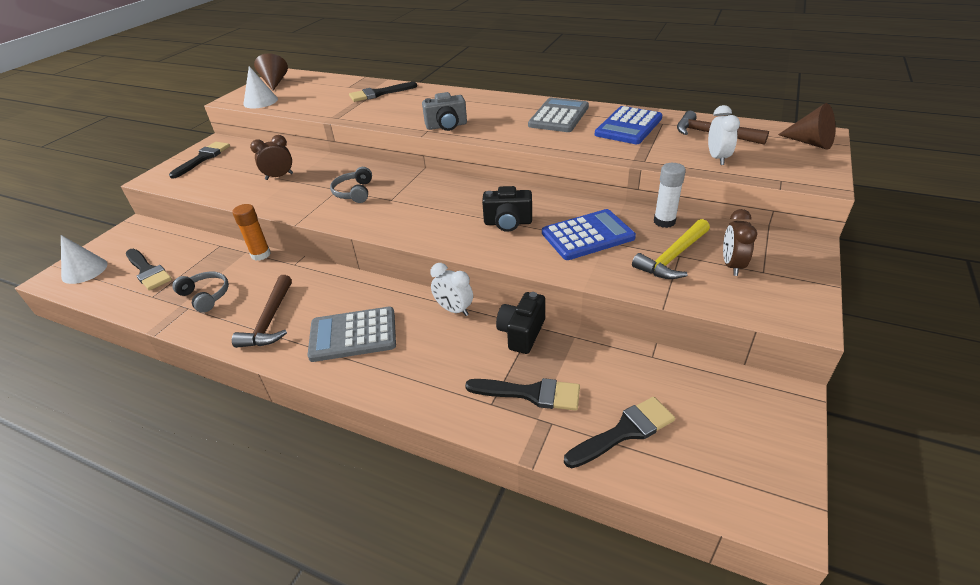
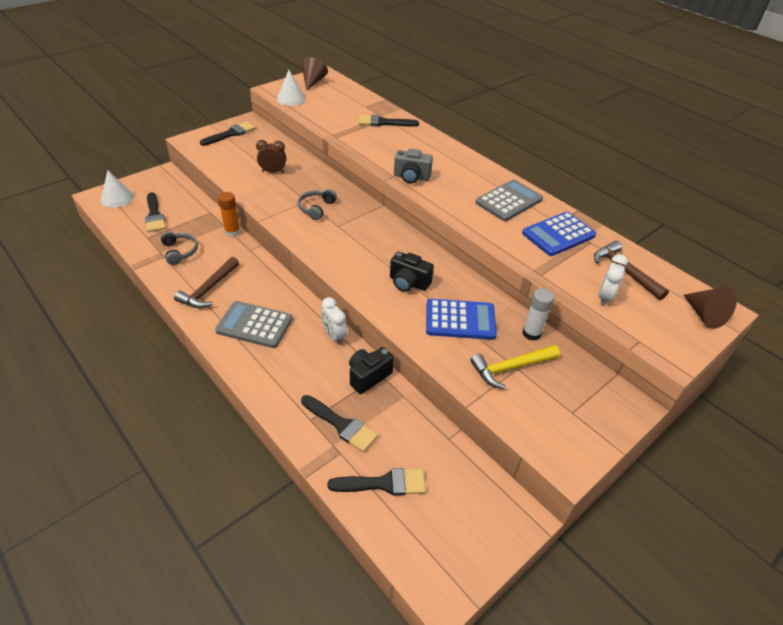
camera: 20 degrees right, 5 degrees up
(732, 265) = (551, 396): brown clock -> none

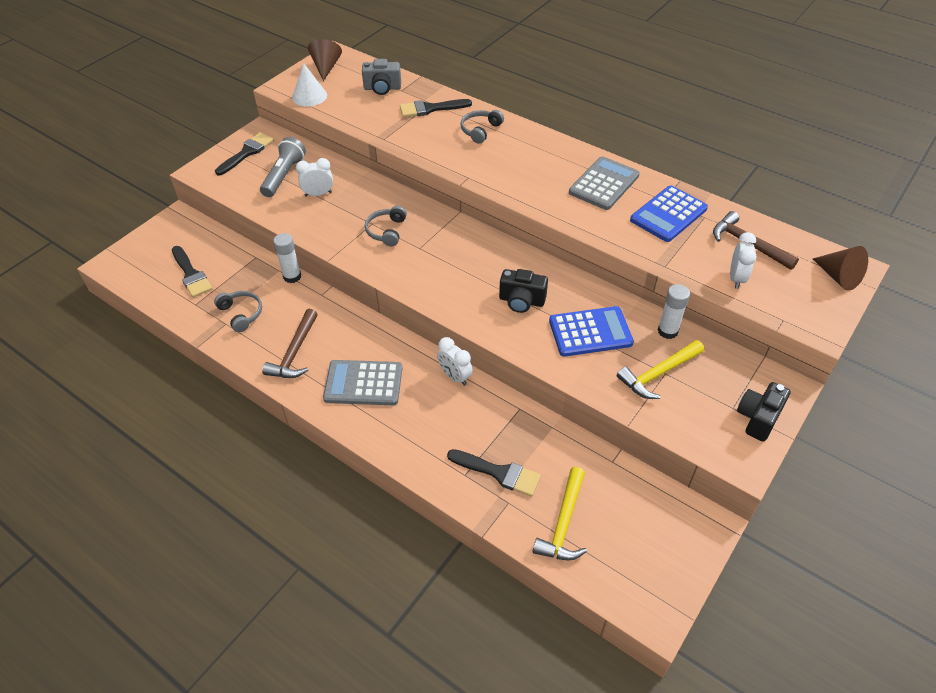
camera: 10 degrees left, 5 degrees up
(117, 198) = (136, 261): white cone -> none
(232, 232) = (292, 276): orange glue stick -> white glue stick
(252, 154) = (284, 176): none -> grey flashlight
(273, 172) = (318, 194): brown clock -> white clock
(368, 376) = (507, 414): black camera -> black camera (758, 418)
(384, 483) = (563, 523): black brush -> yellow hammer
(411, 177) = (488, 175): grey camera -> grey camera (382, 88)
(418, 144) = (480, 130): none -> grey headphones

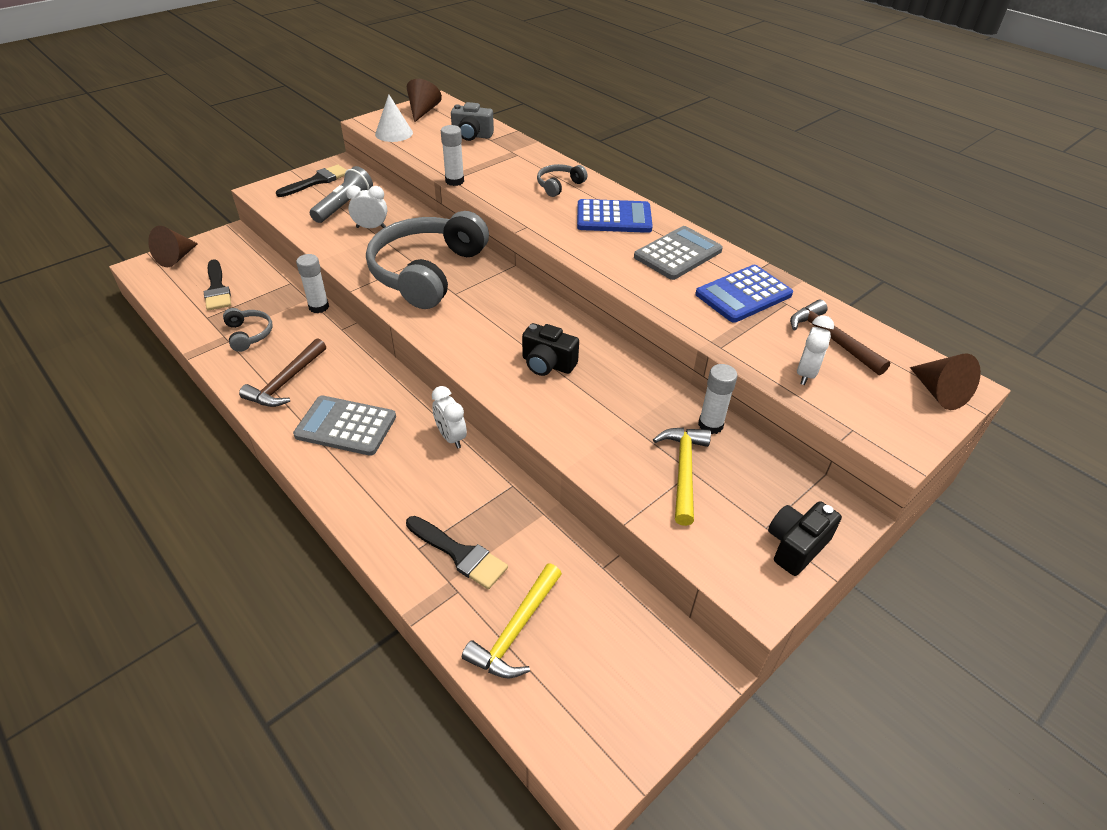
camera: 10 degrees right, 5 degrees down
(137, 249) = (176, 258): none -> brown cone
(386, 140) = (454, 181): none -> white glue stick
(386, 231) = (426, 272): grey headphones -> grey headphones, size x2.36
(430, 109) = (514, 159): black brush -> none
(590, 332) = (616, 410): blue calculator -> blue calculator (614, 217)
(658, 374) = (683, 471): yellow hammer -> yellow hammer turned 120 degrees clockwise

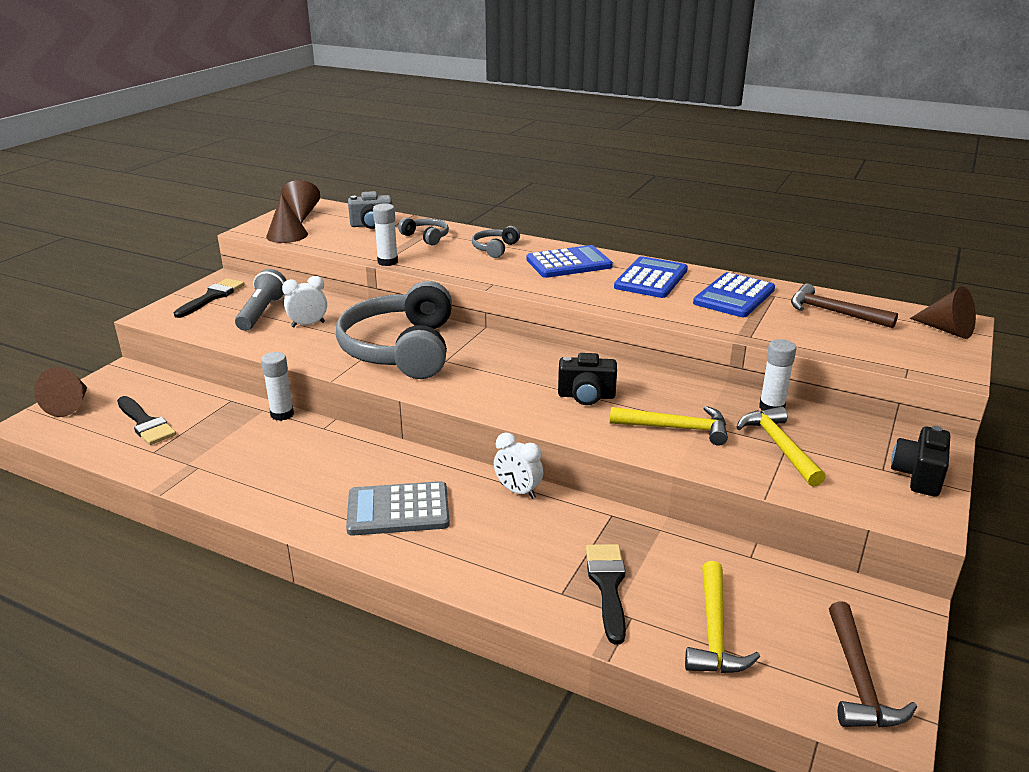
camera: 20 degrees left, 15 degrees down
(249, 334) = (219, 455): grey headphones -> grey headphones (426, 237)
(286, 382) = (298, 487): brown hammer -> brown hammer (858, 680)
(394, 133) = (287, 235): white cone -> brown cone
(459, 554) = (607, 585): black brush -> black brush turned 105 degrees counterclockwise
(601, 422) = (676, 428): none -> yellow hammer
(678, 254) = (651, 279): grey calculator -> blue calculator
(806, 374) = (836, 339): white clock -> none

